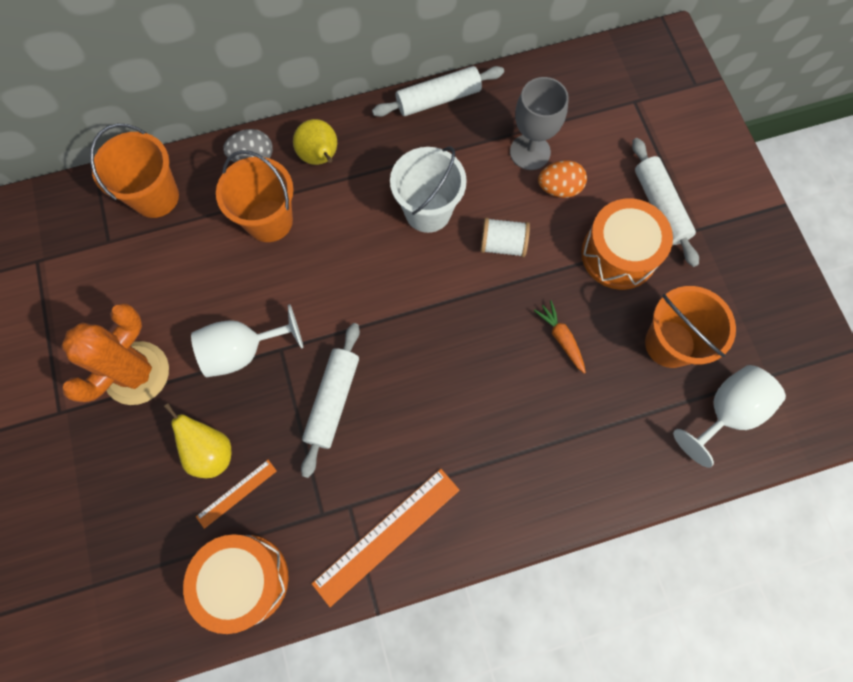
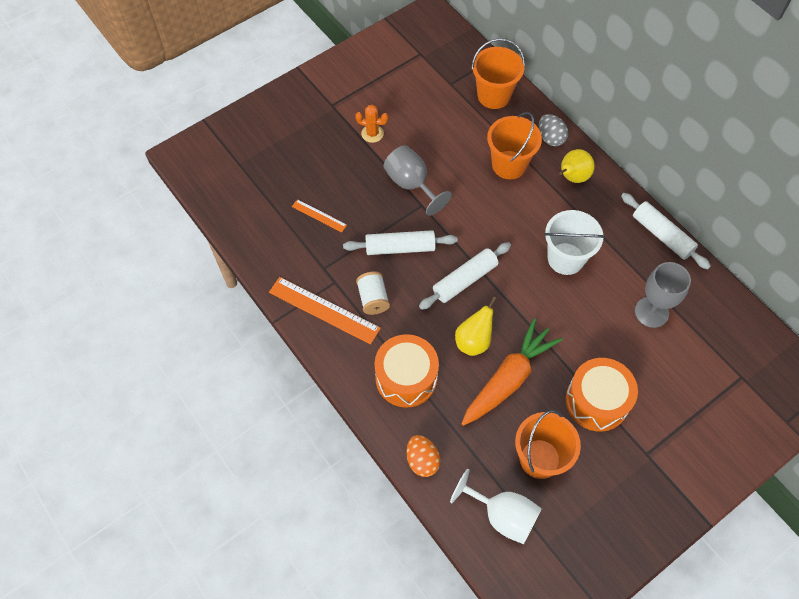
camera: 70 degrees right, 10 degrees down
(137, 373) = (372, 133): orange cactus -> orange cactus, size x0.51
(210, 451) = (339, 191): yellow pear -> yellow pear (473, 341)
(243, 350) = (411, 184): white goblet -> grey goblet
(245, 579) = (269, 240): orange drum -> orange drum (406, 378)
(502, 244) = (564, 316): white spool -> white spool (373, 299)
(559, 188) = (631, 342): orange egg -> orange egg (422, 460)
(561, 338) = (508, 378): orange carrot -> orange carrot, size x2.14
(660, 207) = (654, 422): white rolling pin -> white rolling pin (465, 280)

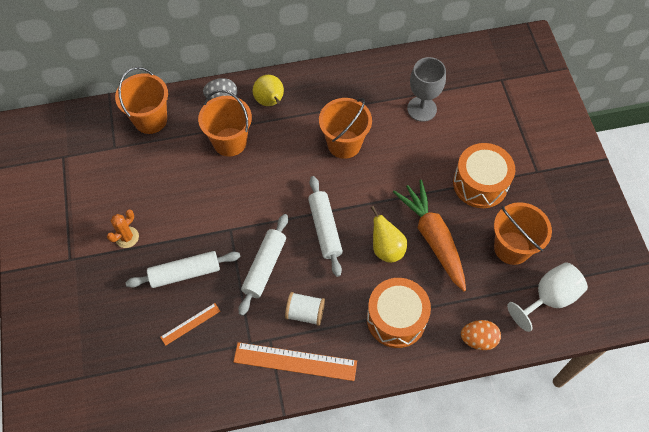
camera: 65 degrees left, 0 degrees up
(324, 310) = (295, 362): orange ruler -> orange ruler turned 45 degrees clockwise
(411, 184) = (203, 228): grey goblet -> none
(565, 258) = (344, 144): white bucket -> orange bucket
(662, 235) = (358, 68): white rolling pin -> white rolling pin (185, 273)

